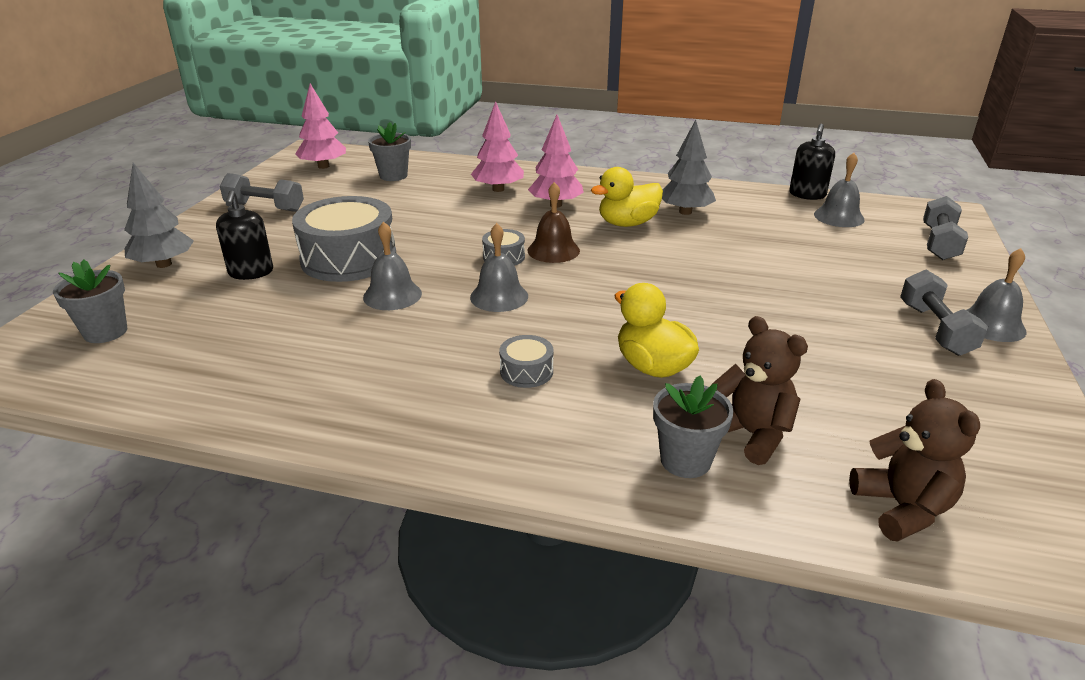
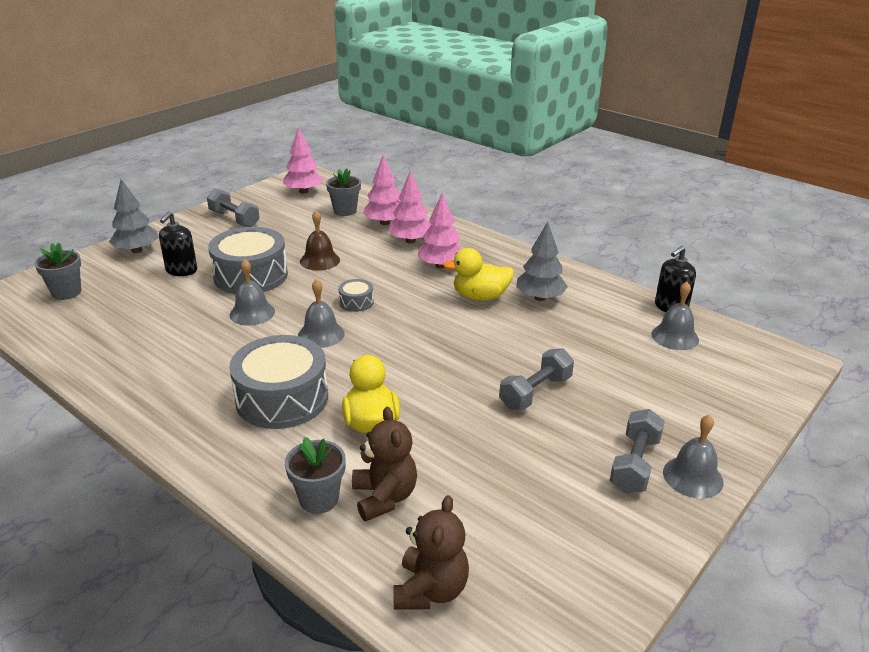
camera: 25 degrees right, 0 degrees up
(451, 178) = (385, 223): none -> pink tree
(526, 371) = (282, 398): grey drum -> grey drum, size x2.23
(553, 250) = (398, 306): brown bell -> brown bell (320, 260)
(939, 243) = (742, 387): grey dumbbell -> grey dumbbell (535, 392)

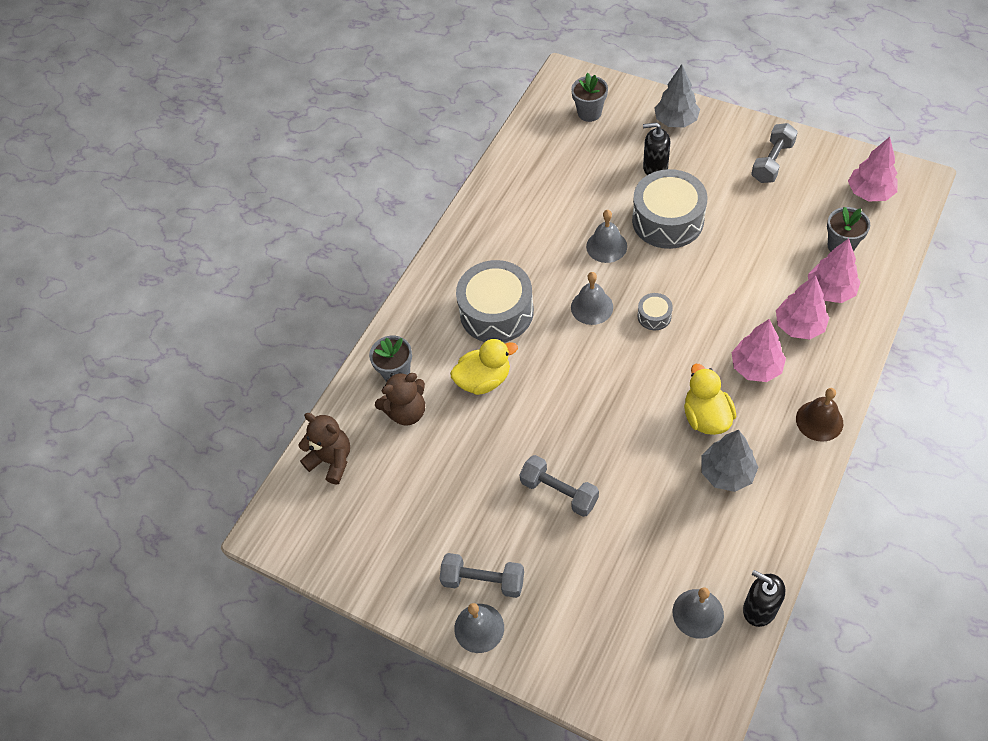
camera: 85 degrees right, 25 degrees up
(320, 260) = (719, 262): brown bell -> brown bell (819, 420)
(430, 590) = (332, 460): brown teddy bear -> brown teddy bear turned 150 degrees counterclockwise

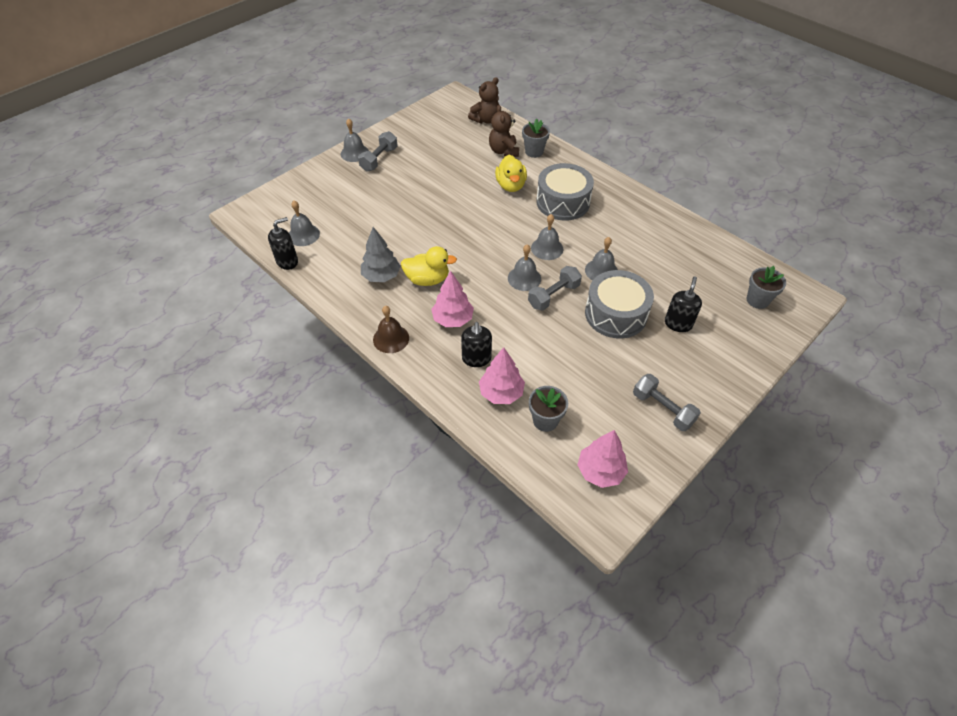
camera: 100 degrees right, 5 degrees down
(559, 492) = (414, 199): grey dumbbell -> grey dumbbell (553, 295)
(654, 316) = (524, 278): grey drum -> grey bell
(676, 121) = (734, 356): grey tree -> none
(799, 326) = (476, 358): pink tree -> black soap dispenser

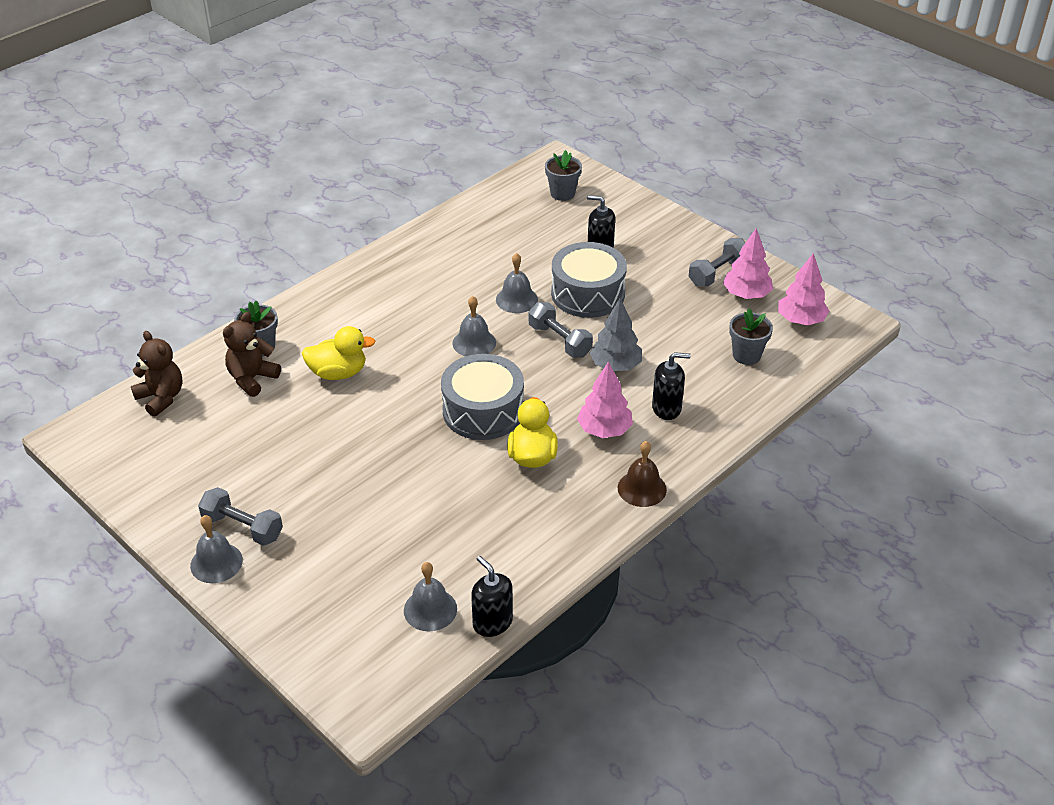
camera: 90 degrees left, 10 degrees down
(381, 276) = (526, 506): grey tree -> grey tree (615, 366)
(501, 393) = (714, 388): pink tree -> pink tree (746, 295)
(503, 151) = (252, 379): brown teddy bear -> brown teddy bear turned 135 degrees clockwise
(524, 278) = (529, 365): grey bell -> none
(563, 202) = (382, 324): grey drum -> grey drum (483, 411)

